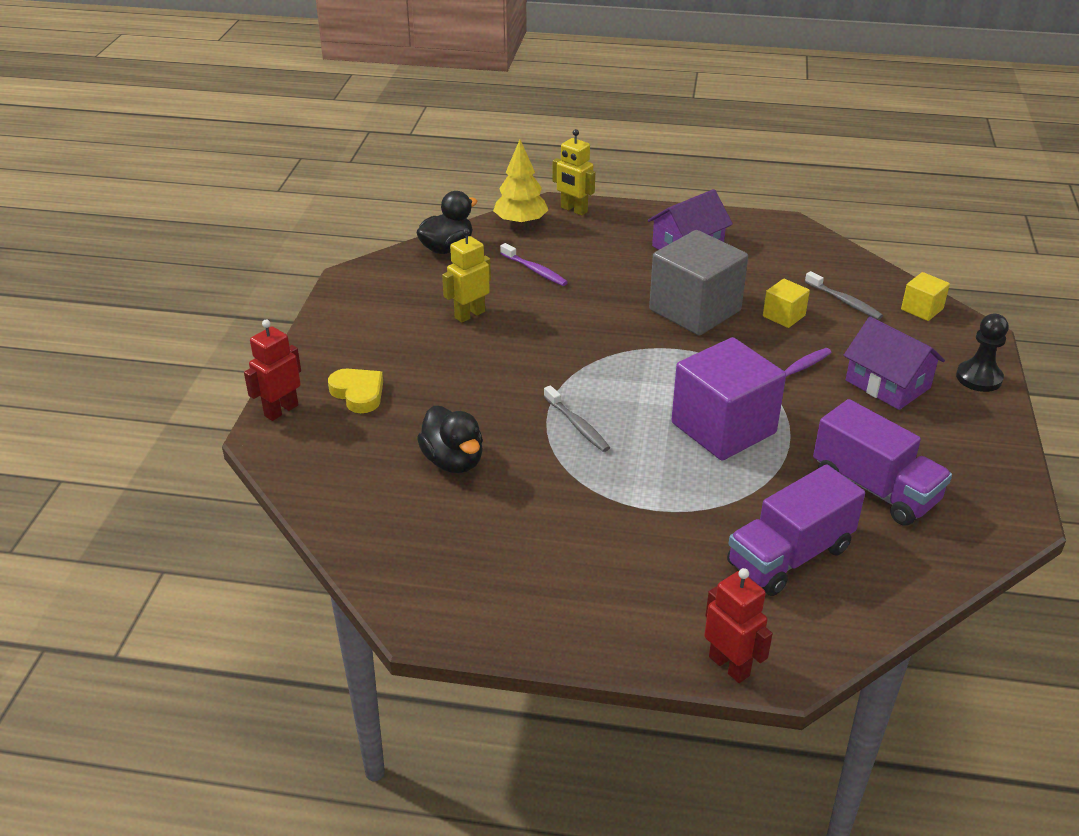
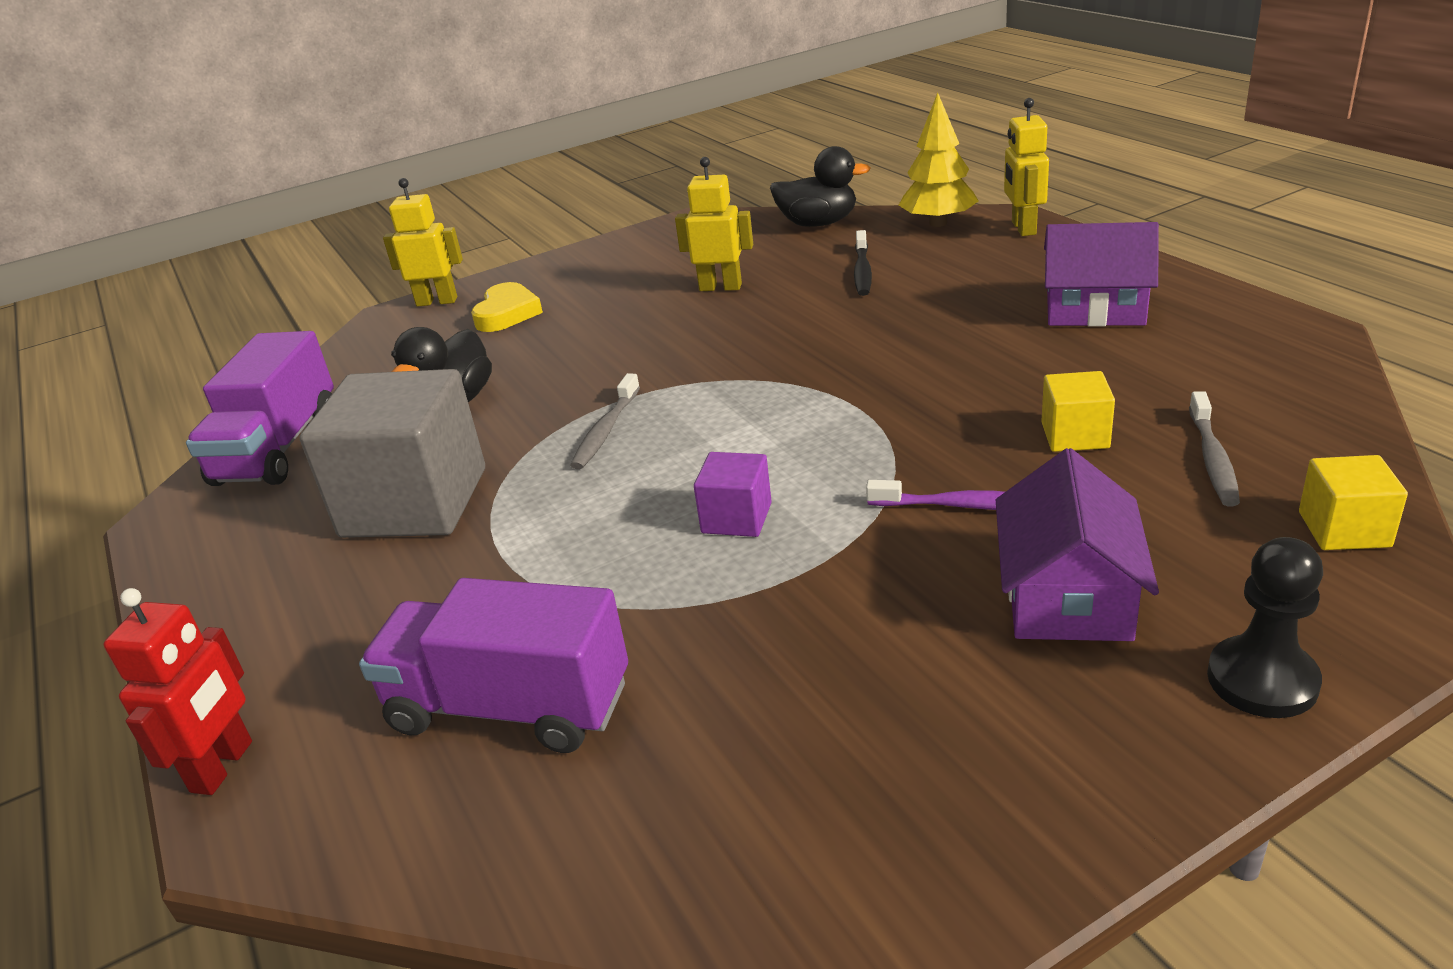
camera: 55 degrees right, 5 degrees down
(281, 410) = (437, 301): red robot -> yellow robot
(535, 270) = (862, 271): purple toothbrush -> black toothbrush
(695, 310) = (963, 378): grey cube -> grey cube (414, 502)
(723, 428) = (736, 518): purple cube -> purple cube, size x0.47
(874, 488) = (769, 711): purple truck -> purple truck (278, 448)

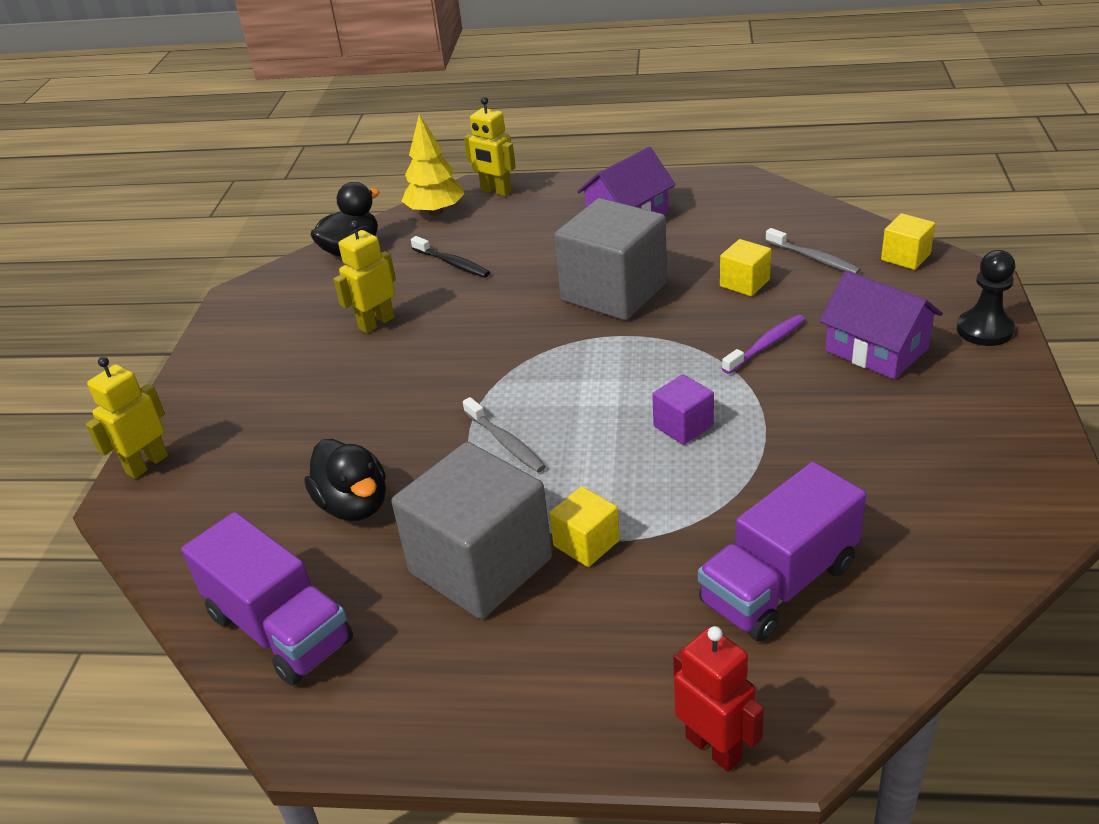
camera: 55 degrees left, 5 degrees up
(487, 545) = (586, 543): none -> yellow cube
(507, 313) = (241, 433): yellow heart -> none
(933, 368) = (614, 292): none -> grey cube

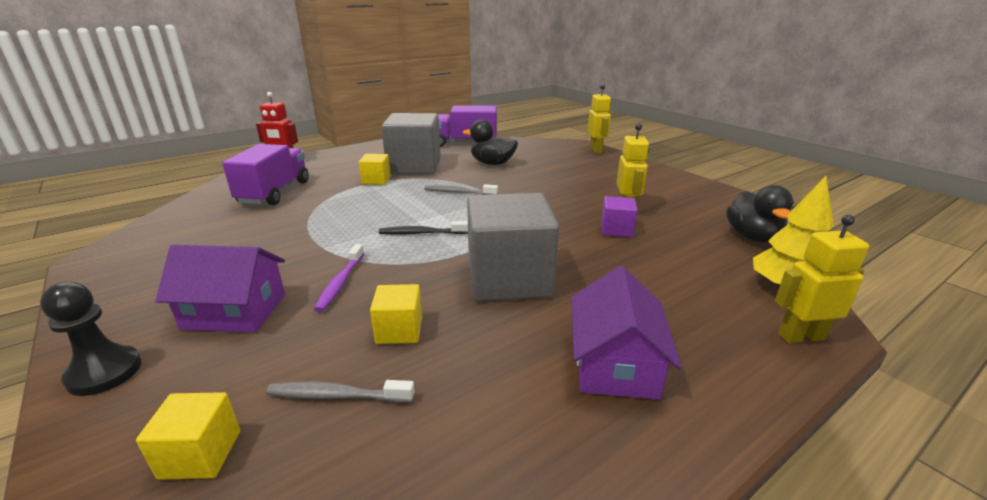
camera: 135 degrees right, 10 degrees down
(452, 263) = (666, 254): black toothbrush -> black toothbrush (421, 233)
(683, 426) = (366, 224): purple cube -> purple cube (616, 230)

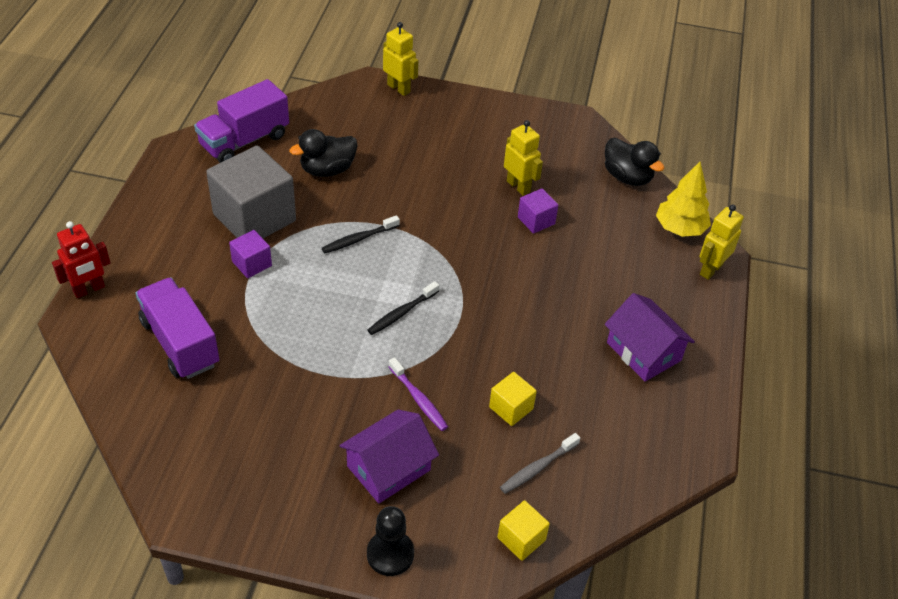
camera: 45 degrees left, 20 degrees up
(376, 180) = (252, 264): yellow cube -> purple cube
(458, 192) = (358, 239): grey toothbrush -> black toothbrush
(509, 278) = (521, 321): grey cube -> none

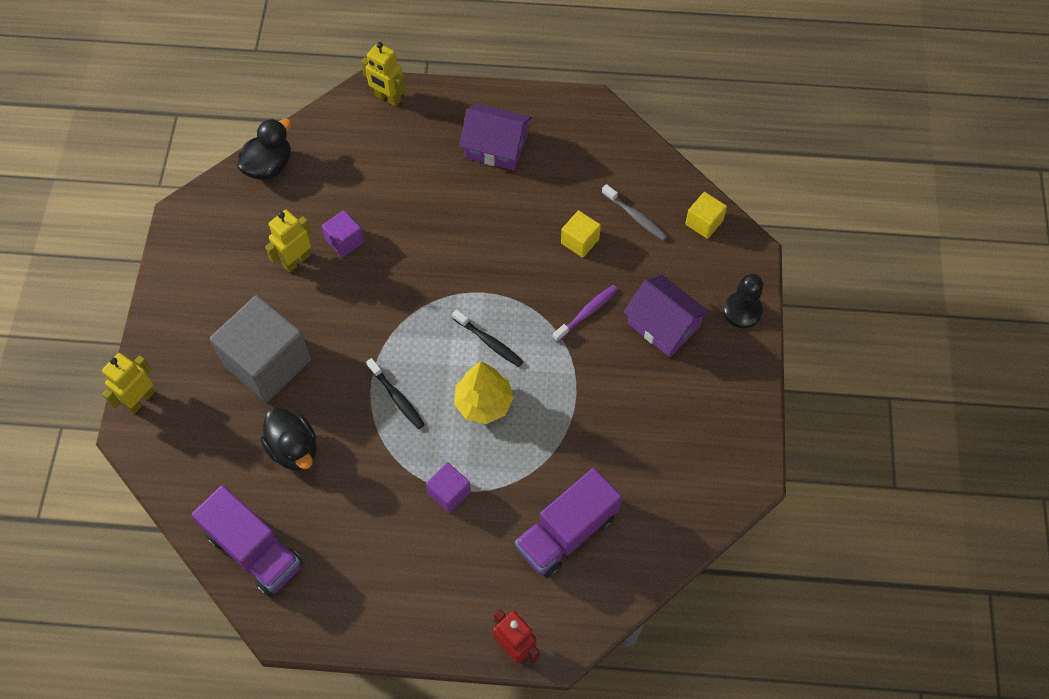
camera: 95 degrees left, 15 degrees up
(254, 217) = (381, 507): grey cube -> grey cube (267, 363)
(643, 351) = (496, 147): purple house -> purple house turned 60 degrees clockwise
(680, 228) = (337, 122): yellow tree -> yellow tree (484, 403)

